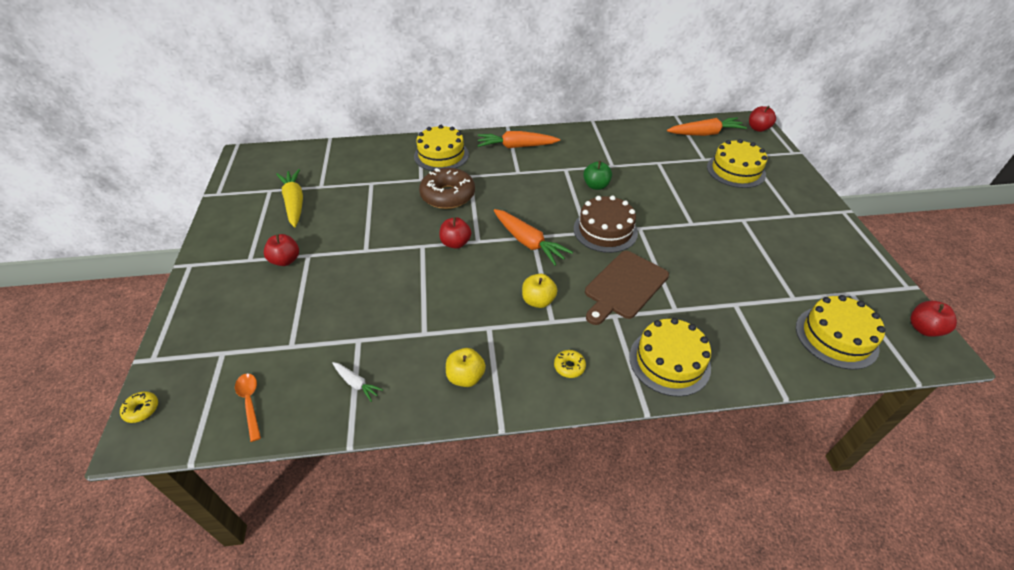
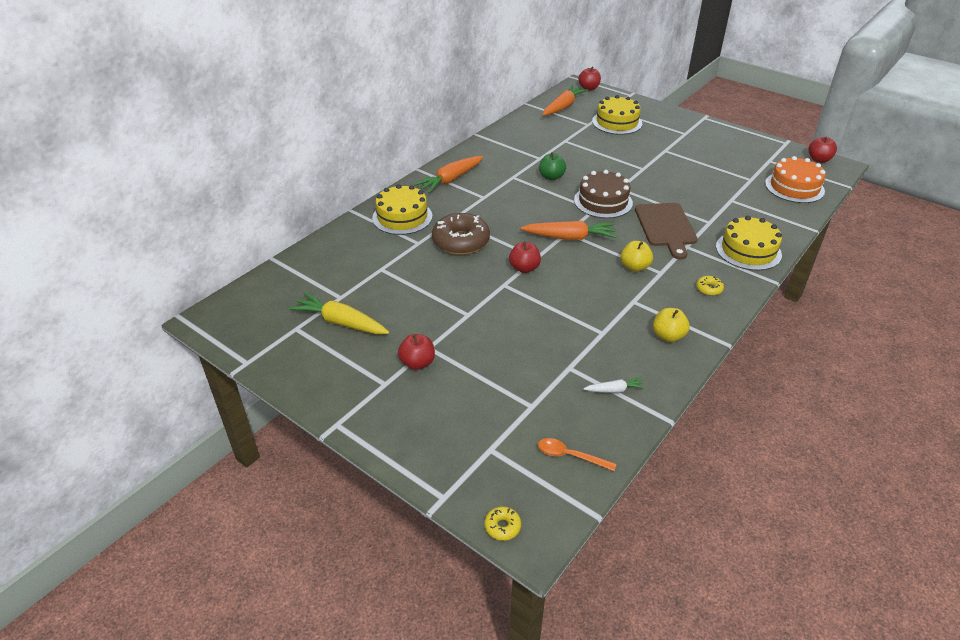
camera: 45 degrees left, 5 degrees down
(836, 337) = (794, 187): yellow cake -> orange cake

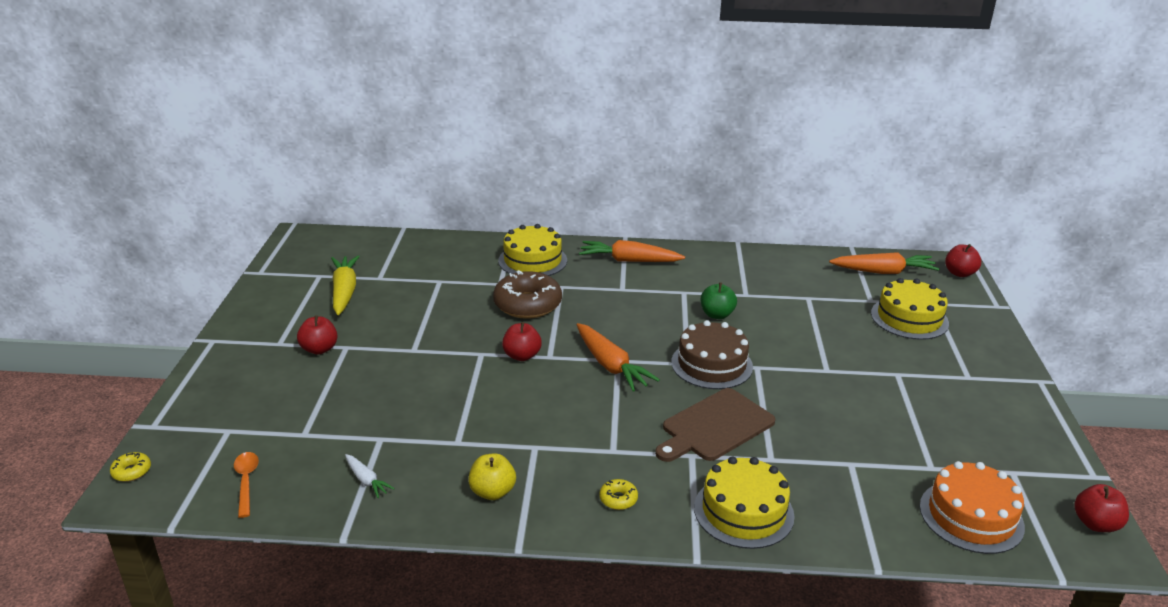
camera: 55 degrees right, 10 degrees down
(634, 267) = (603, 428): yellow apple -> none

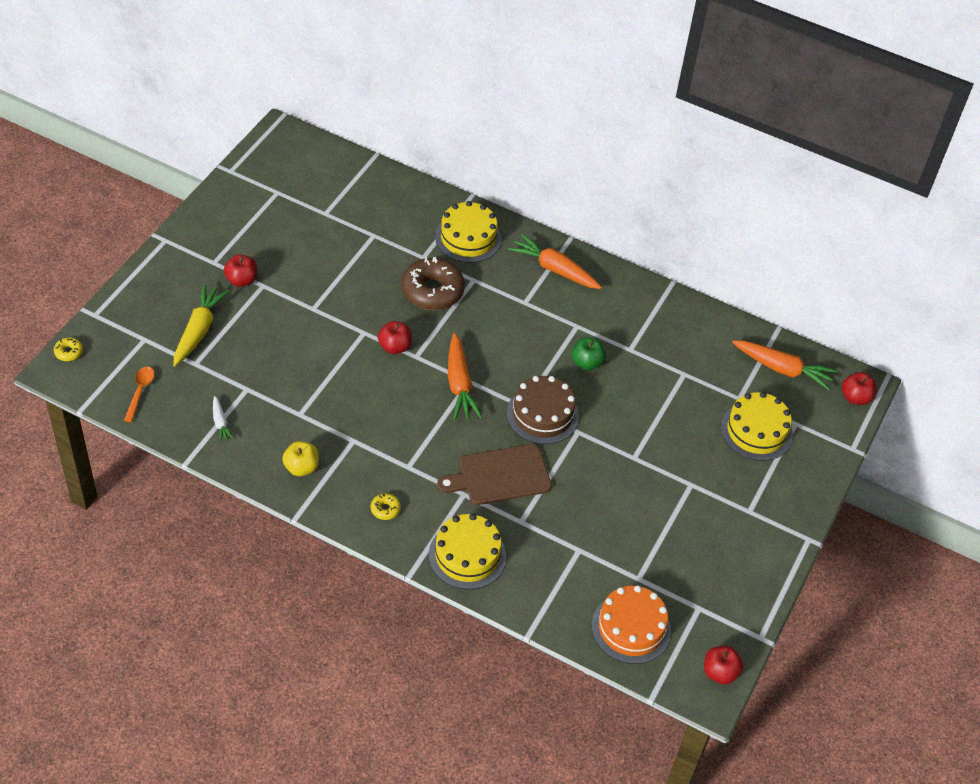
camera: 20 degrees right, 20 degrees up
(344, 292) = (289, 220): yellow carrot -> yellow carrot (199, 330)

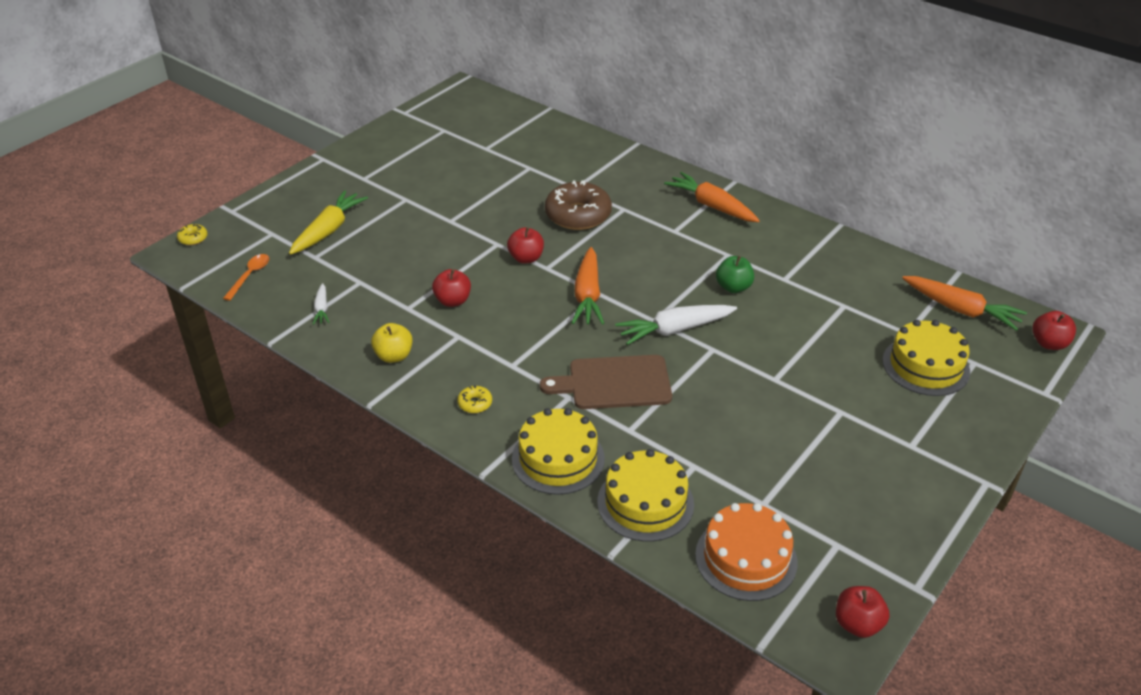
camera: 15 degrees right, 10 degrees down
(241, 280) = (386, 194): red apple -> red apple (453, 301)
(468, 238) = (625, 175): yellow cake -> yellow cake (645, 503)
(542, 414) = (675, 330): brown cake -> white carrot

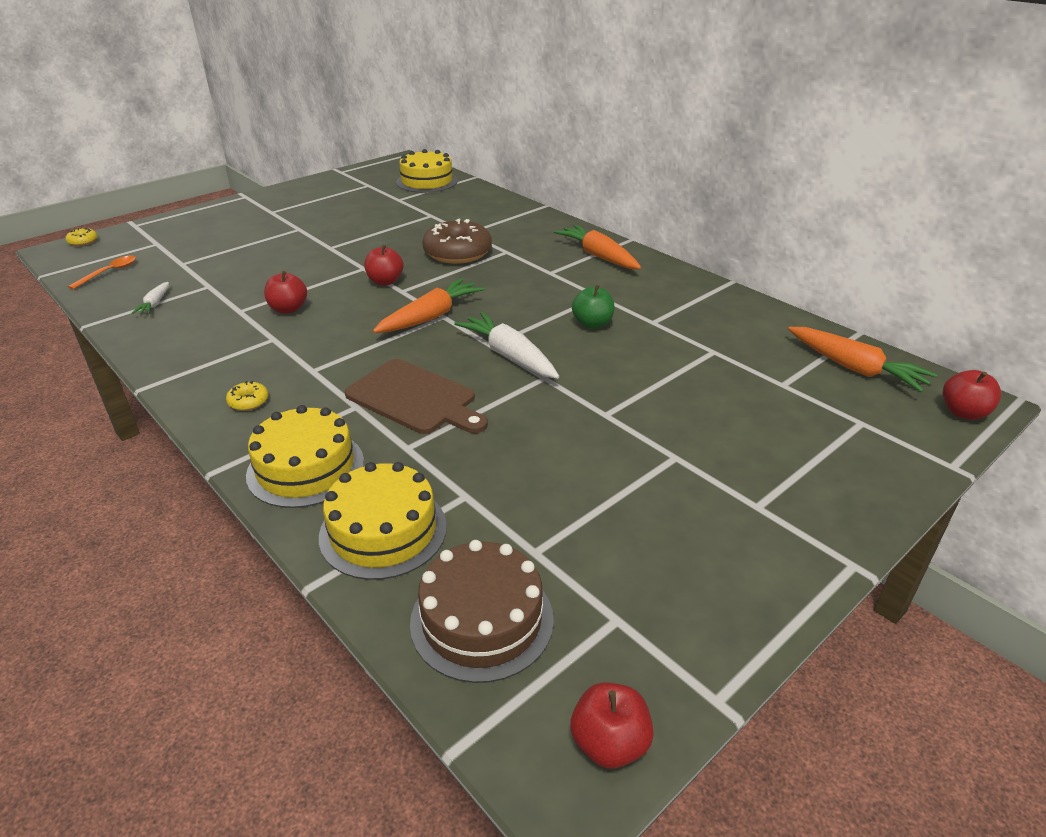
camera: 10 degrees right, 5 degrees down
(328, 230) = (210, 245): yellow carrot -> none
(394, 356) = (195, 349): yellow apple -> none
(587, 295) = (430, 317): orange carrot -> orange carrot turned 150 degrees counterclockwise
(614, 383) = (415, 398): brown cutting board -> brown cutting board turned 150 degrees counterclockwise
(675, 330) = (509, 355): white carrot -> white carrot turned 60 degrees clockwise
(746, 558) = (482, 620): orange cake -> brown cake
(925, 366) = (798, 420): yellow cake -> yellow cake (427, 181)

